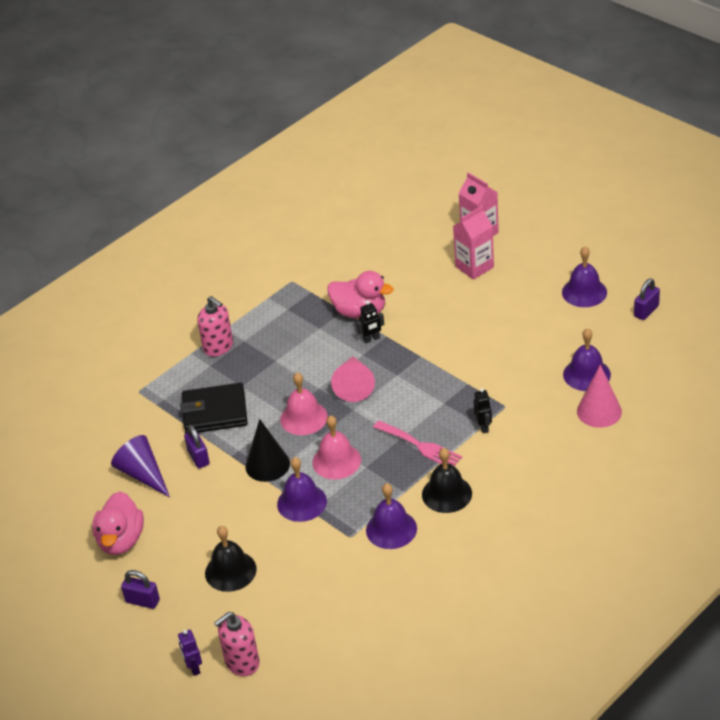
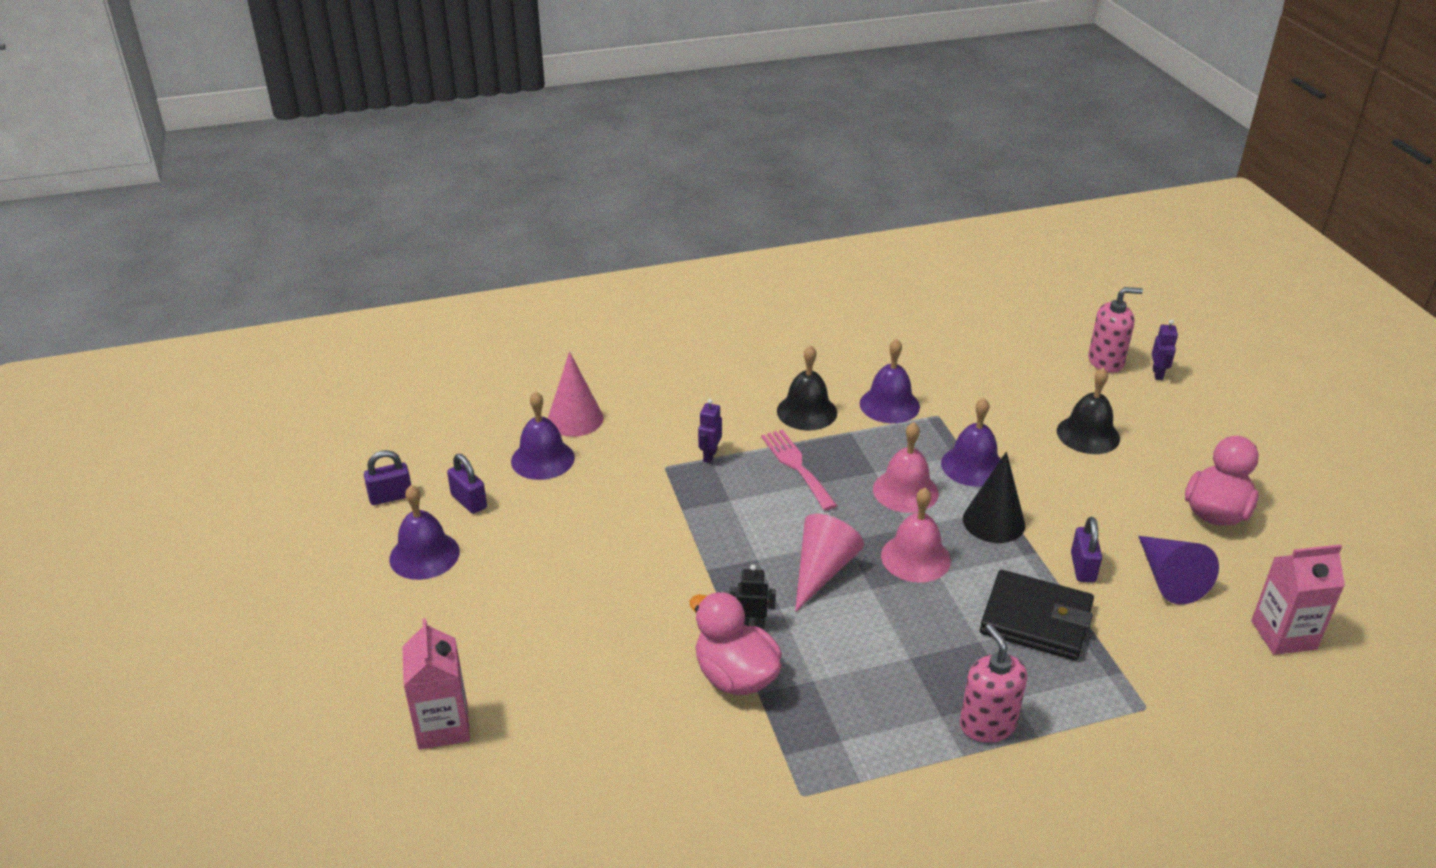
camera: 155 degrees left, 5 degrees down
(142, 601) = (1201, 445): purple padlock -> purple padlock (469, 501)
(474, 267) = (512, 667): pink carton -> pink carton (1283, 635)
(483, 427) = (709, 455): black robot -> purple robot

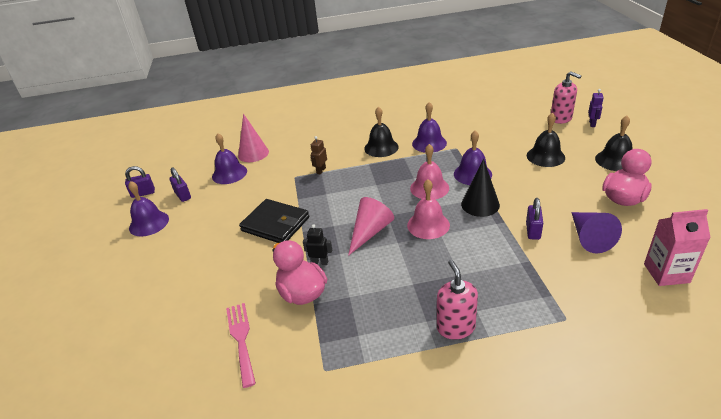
camera: 10 degrees right, 0 degrees up
(443, 726) = (122, 319): pink carton -> none
(709, 455) = (321, 170): purple robot -> brown robot
(796, 466) = (368, 175): pink fork -> pink fork (241, 339)
(1036, 620) = (498, 262): black wallet -> black wallet (275, 224)
(1106, 362) = (561, 118): pink soap dispenser -> pink soap dispenser turned 45 degrees clockwise
(1199, 444) = (615, 160): none -> black bell

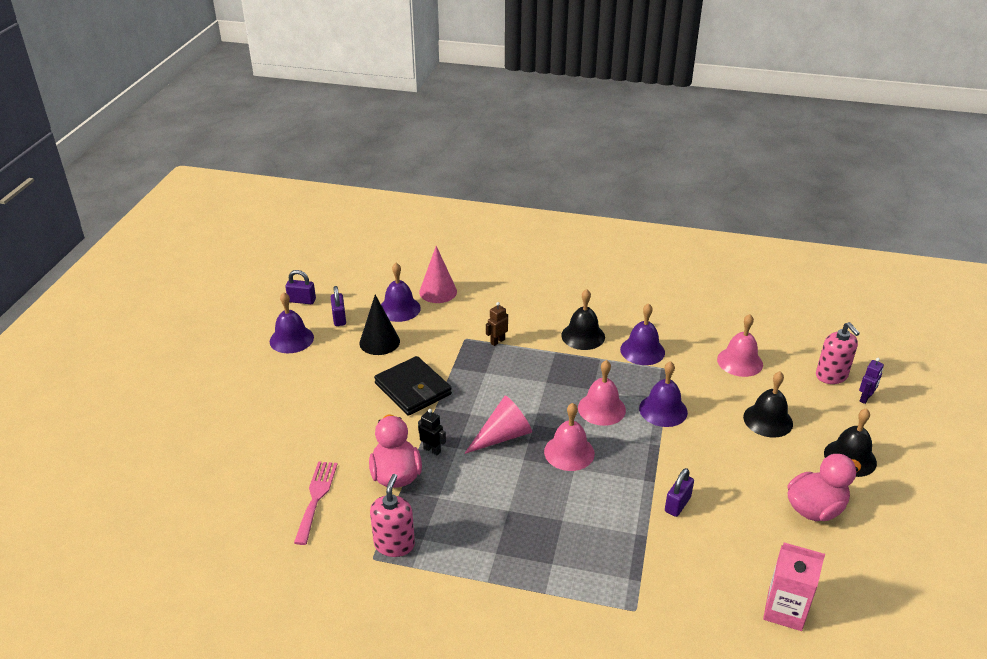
camera: 20 degrees right, 0 degrees up
(456, 327) = (519, 571): pink soap dispenser -> pink soap dispenser (394, 544)
(480, 204) = (643, 451): black cone -> black cone (379, 342)
(498, 129) = (740, 361): none -> pink bell
(589, 237) = (734, 537): purple cone -> none

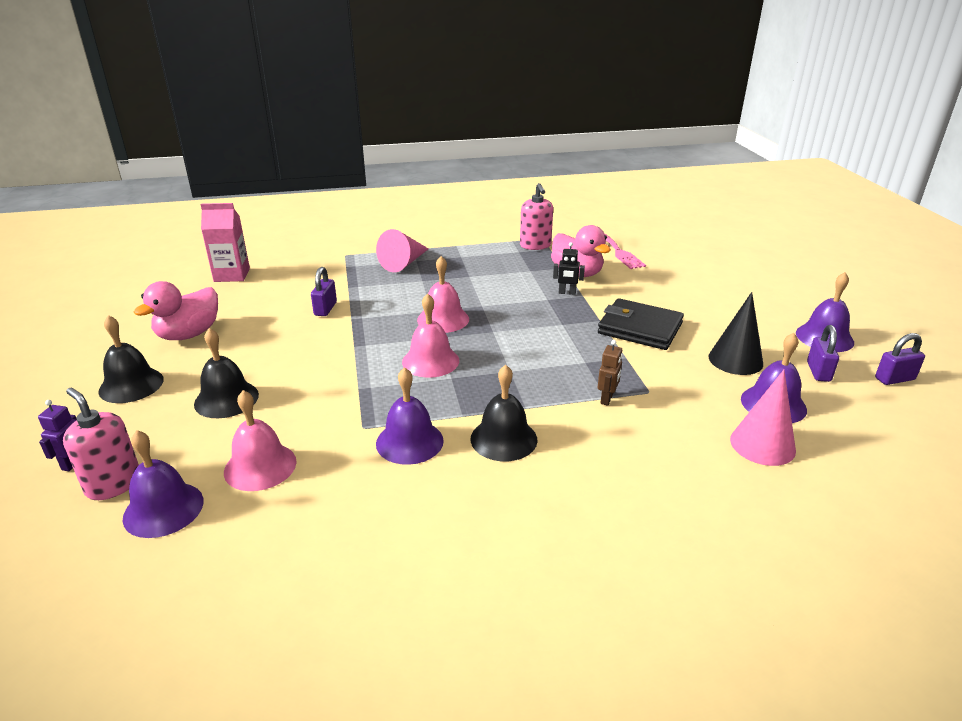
camera: 155 degrees right, 5 degrees down
(339, 318) = (818, 371): purple padlock -> purple padlock turned 45 degrees clockwise
(502, 436) = (514, 315): pink cone -> pink cone (404, 263)
(663, 410) = (359, 377): purple bell -> purple bell (163, 509)

